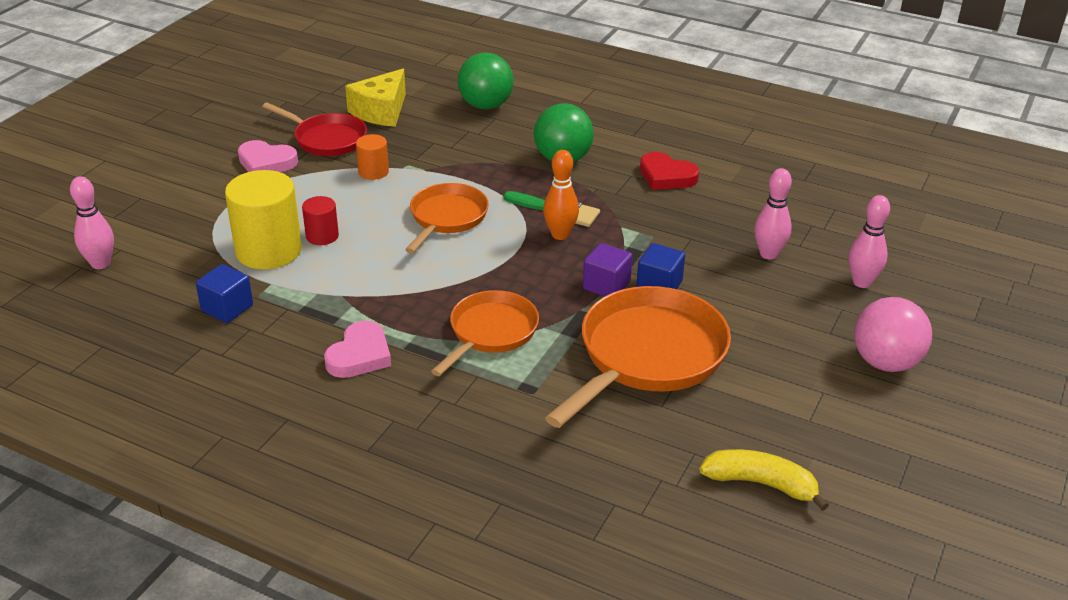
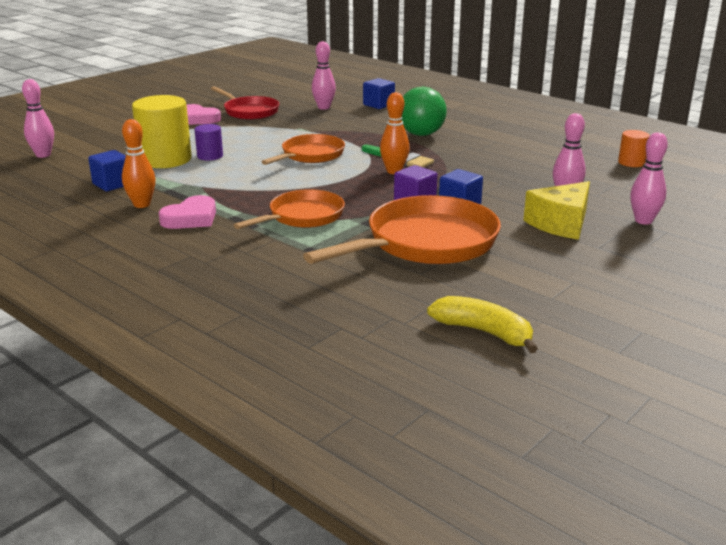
camera: 15 degrees right, 10 degrees down
(286, 340) = (142, 204): none -> orange bowling pin
(322, 236) = (210, 156): red cylinder -> purple cylinder
(373, 172) = (271, 129): orange cylinder -> orange cylinder (631, 162)
(381, 111) = (298, 102): yellow cheese -> yellow cheese (560, 224)
(419, 119) = (324, 107): none -> pink bowling pin
(486, 105) = (378, 105): green ball -> blue cube
(666, 176) = (500, 149): red heart -> none
(885, 362) = (643, 270): pink ball -> none

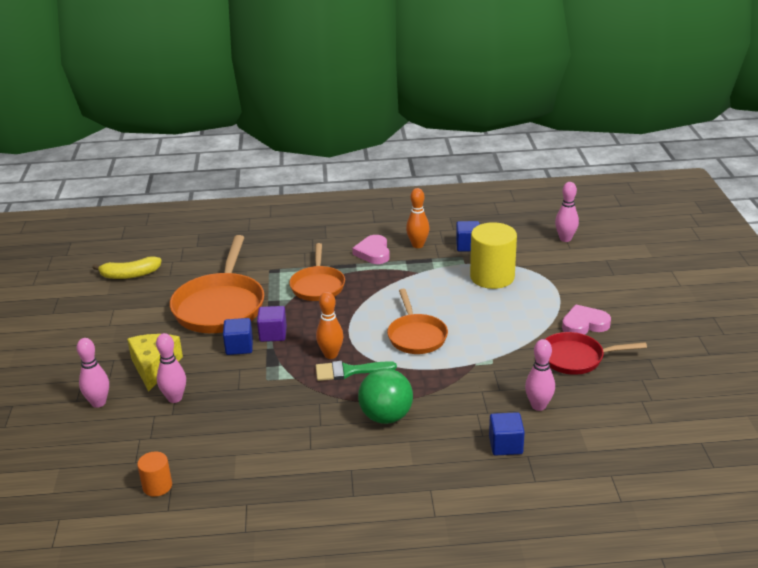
camera: 135 degrees right, 5 degrees up
(210, 156) = (475, 296): purple cylinder -> none

